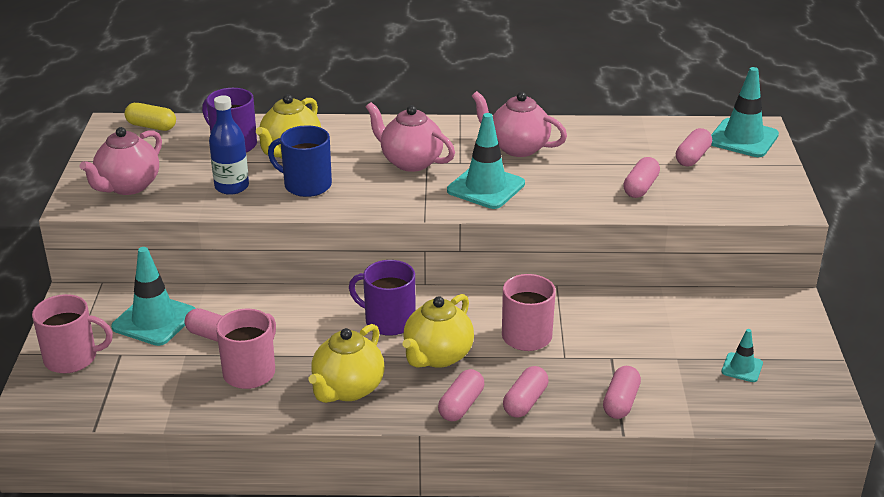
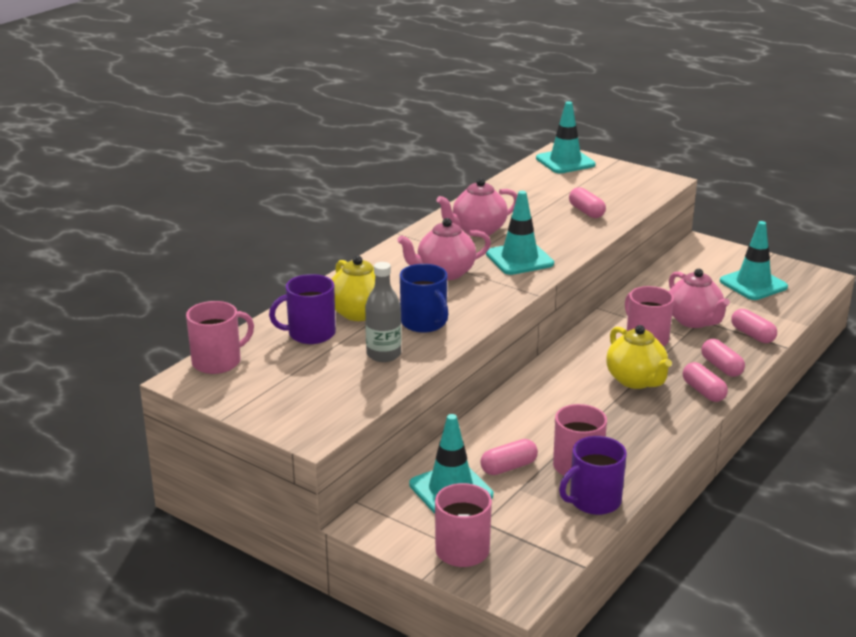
camera: 55 degrees left, 5 degrees down
(128, 186) = (316, 401): pink teapot -> pink teapot (694, 321)
(151, 126) = (218, 362): yellow capsule -> pink mug
(232, 187) = (383, 354): blue bottle -> grey bottle
(306, 185) = (424, 323): blue mug -> blue mug turned 90 degrees counterclockwise
(347, 389) = (641, 430): yellow teapot -> none
(388, 321) = (571, 384): purple mug -> purple mug (594, 501)
(692, 157) = (568, 183): pink capsule -> none
(742, 368) = (753, 284): turquoise traffic cone -> turquoise traffic cone, size x1.90

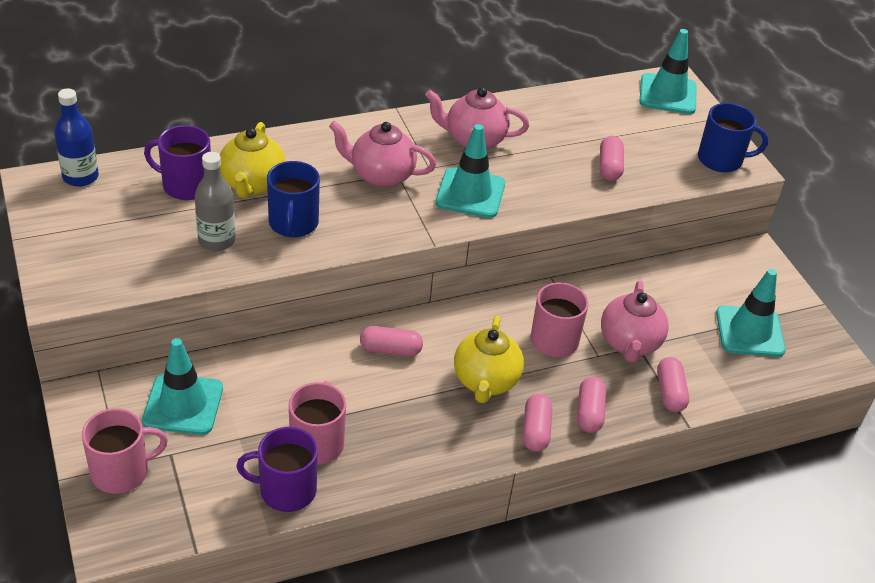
camera: 30 degrees right, 15 degrees up
(218, 362) = (80, 177): pink mug -> blue bottle
(508, 467) = (257, 410): pink capsule -> pink capsule (390, 350)
(647, 183) = (721, 160): none -> blue mug

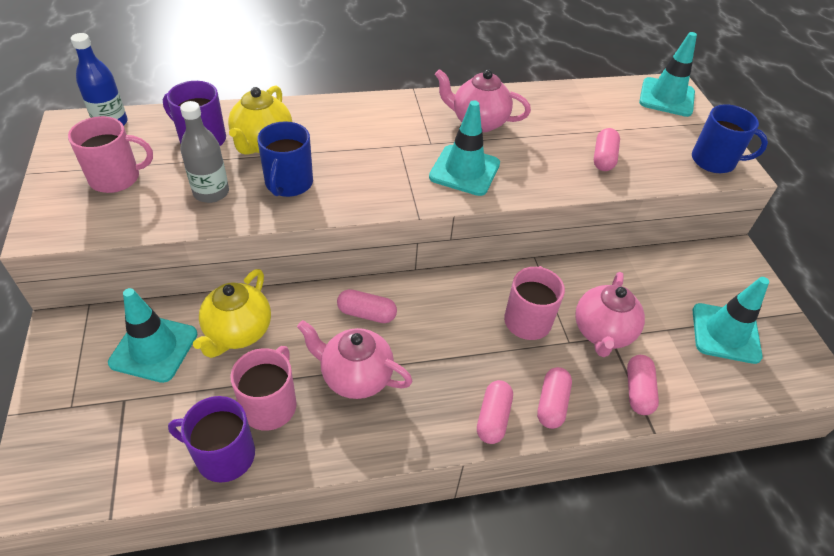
camera: 10 degrees right, 5 degrees up
(121, 472) = (70, 414): pink mug -> pink mug (116, 178)
(381, 175) = (384, 146): pink teapot -> pink teapot (355, 377)
(485, 381) = (452, 357): yellow teapot -> yellow teapot (238, 332)

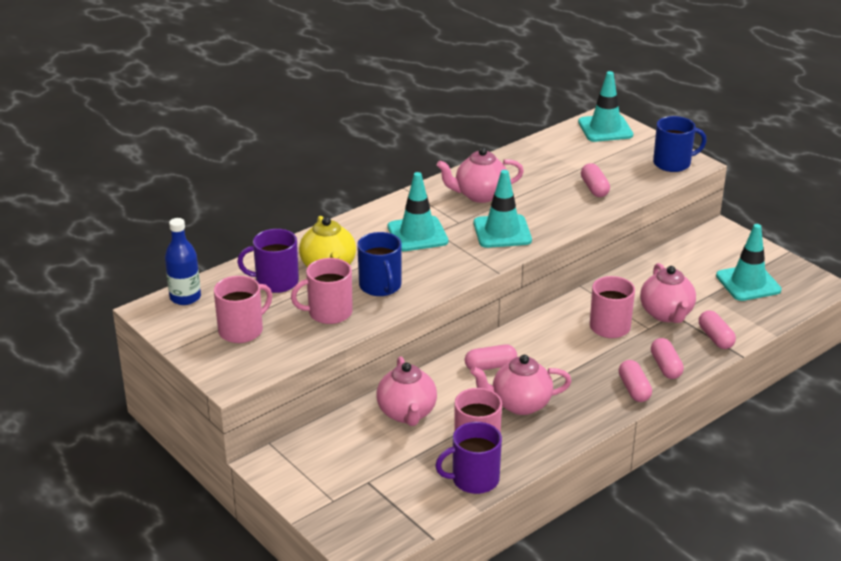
camera: 25 degrees left, 15 degrees down
(154, 348) = (354, 446): turquoise traffic cone -> turquoise traffic cone (417, 234)
(211, 192) = (329, 313): grey bottle -> pink mug
(238, 332) = (407, 413): yellow teapot -> pink teapot

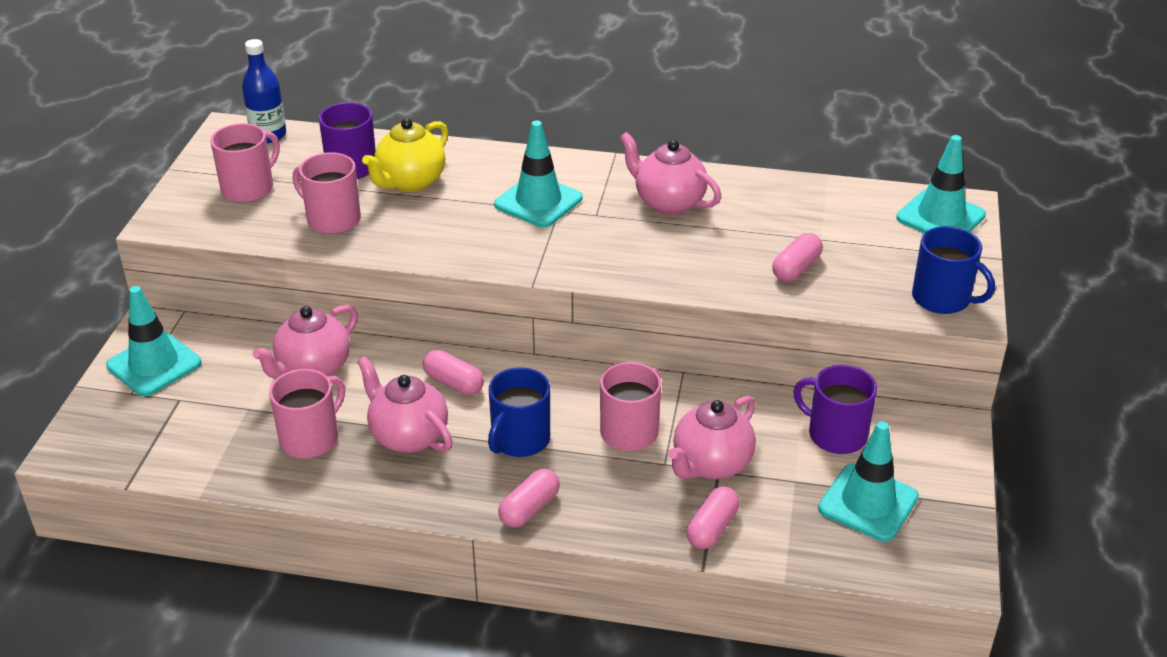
camera: 50 degrees right, 5 degrees up
(242, 330) = (249, 188): pink mug -> pink mug turned 60 degrees counterclockwise
(380, 286) = (415, 225): blue mug -> blue mug (520, 440)
(474, 479) = (246, 467): purple mug -> purple mug (835, 434)
(502, 232) = (615, 249): turquoise traffic cone -> turquoise traffic cone (154, 364)
(665, 367) = (603, 513): pink capsule -> none

